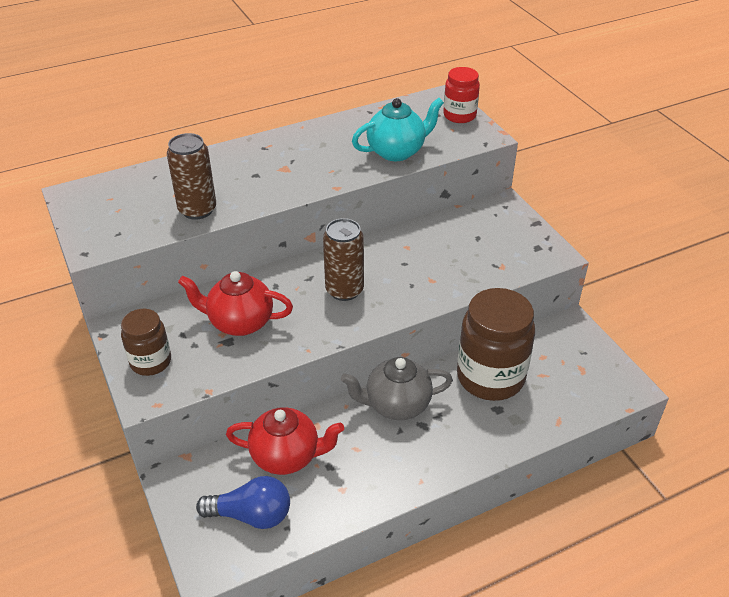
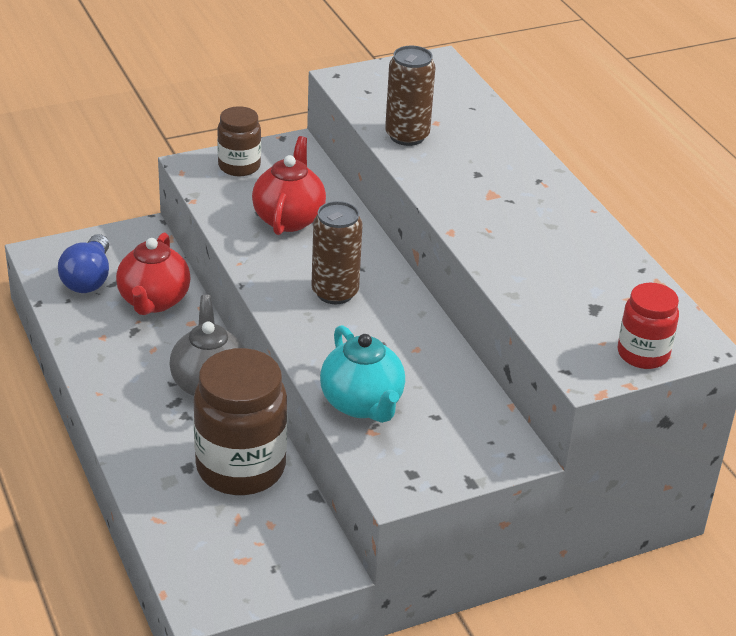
camera: 90 degrees right, 5 degrees down
(397, 151) = (537, 285): turquoise teapot -> turquoise teapot (362, 404)

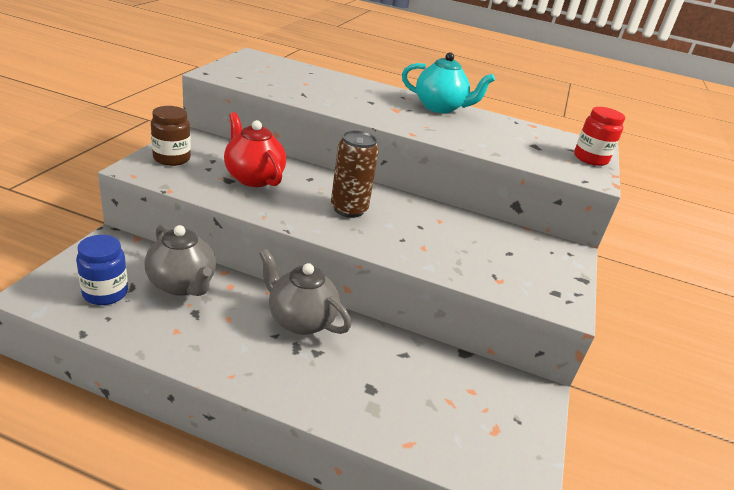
camera: 50 degrees left, 5 degrees down
(88, 278) = (105, 293): blue light bulb -> blue jar
(154, 301) = (182, 285): red teapot -> grey teapot
(241, 468) = (401, 365): brown jar -> none
(362, 404) = (469, 267): turquoise teapot -> turquoise teapot (440, 108)
(407, 136) = (302, 93): brown can -> none

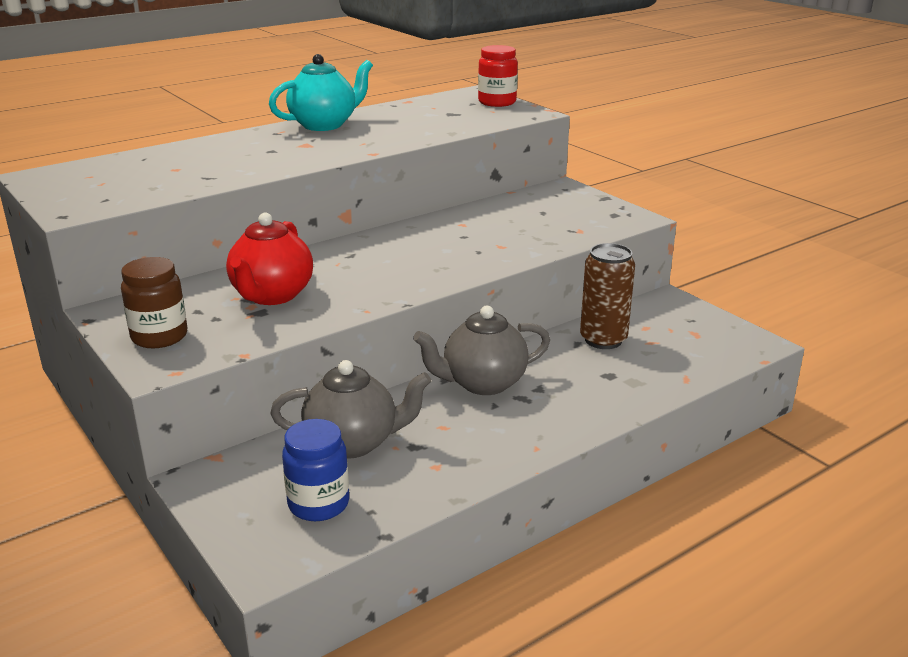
camera: 50 degrees left, 5 degrees down
(253, 178) = (272, 295): red teapot -> red teapot turned 75 degrees counterclockwise
(349, 209) = (398, 261): brown can -> brown can (603, 340)

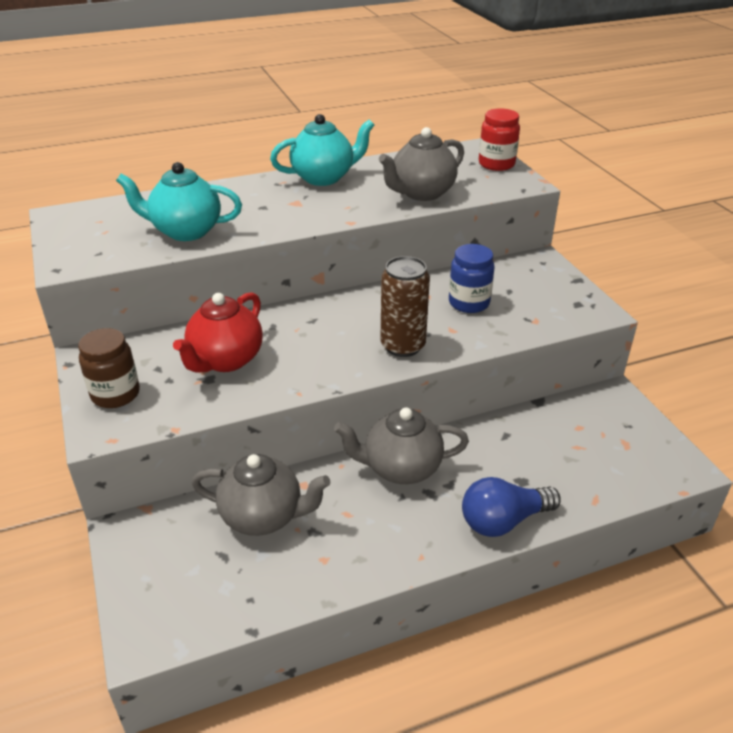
camera: 15 degrees right, 10 degrees up
(196, 175) = (186, 231): none -> turquoise teapot
(318, 504) = (210, 581): blue jar -> blue jar (469, 303)
(434, 127) = (422, 193): none -> grey teapot
(603, 340) = (532, 435): brown can -> brown can (403, 346)
(605, 407) = (503, 520): none -> blue light bulb

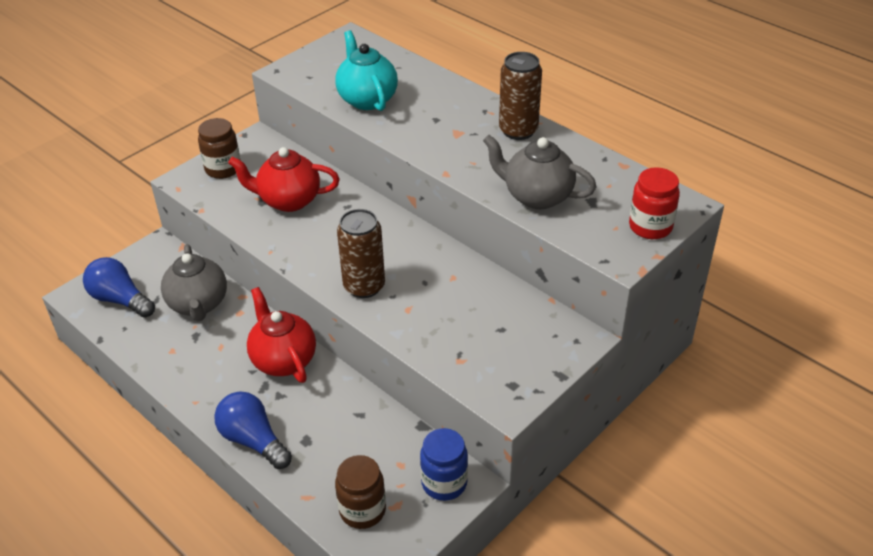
camera: 65 degrees right, 5 degrees up
(193, 592) = (120, 299): none -> blue light bulb
(324, 177) = (518, 130): turquoise teapot -> brown can
(401, 468) = (283, 360): grey teapot -> red teapot
(469, 303) = (459, 307): blue jar -> blue jar (444, 483)
(624, 466) = (362, 510): none -> brown jar

